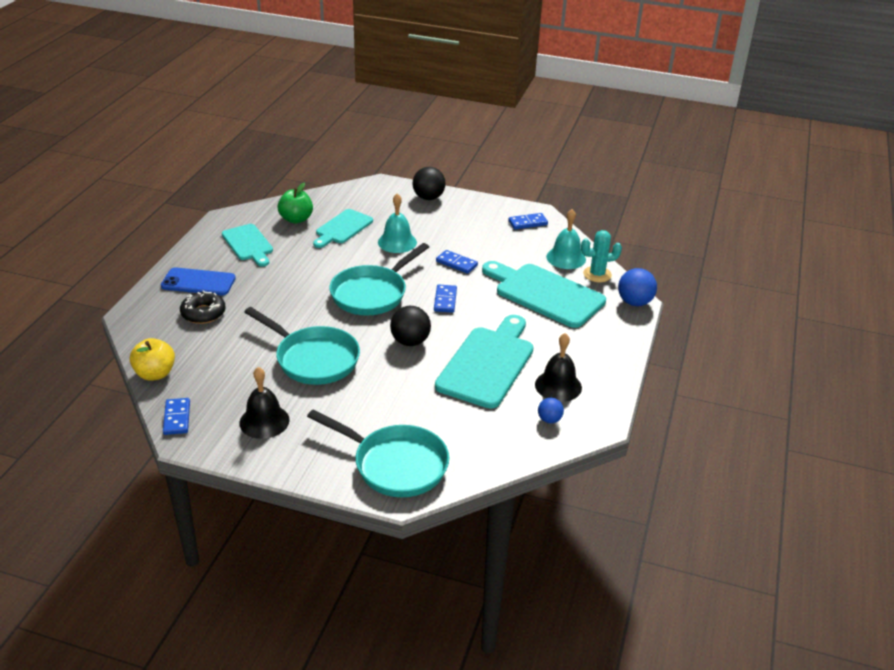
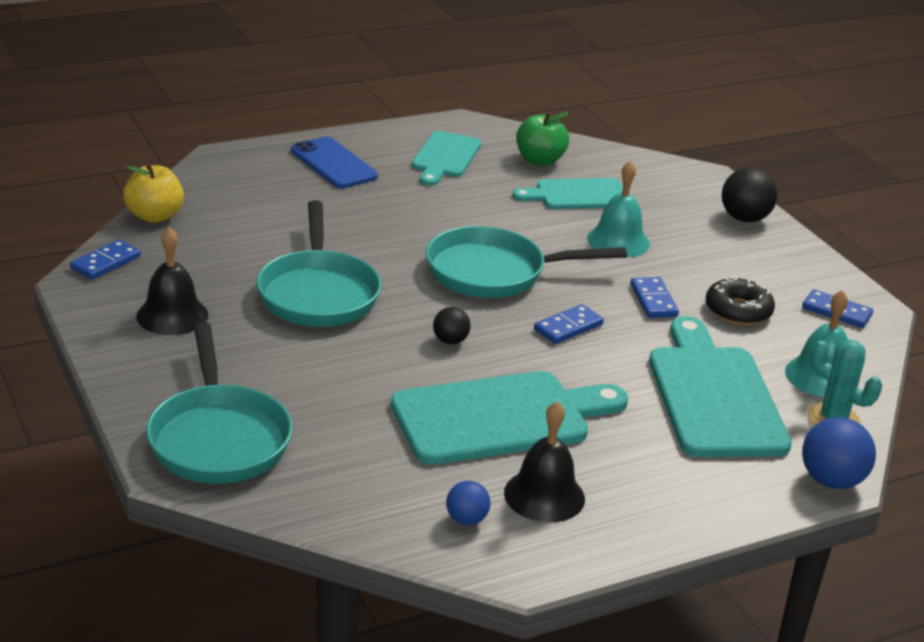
camera: 45 degrees right, 5 degrees down
(203, 313) = (289, 192): black donut -> black donut (738, 310)
(410, 341) = (450, 341): black ball -> black ball, size x0.58

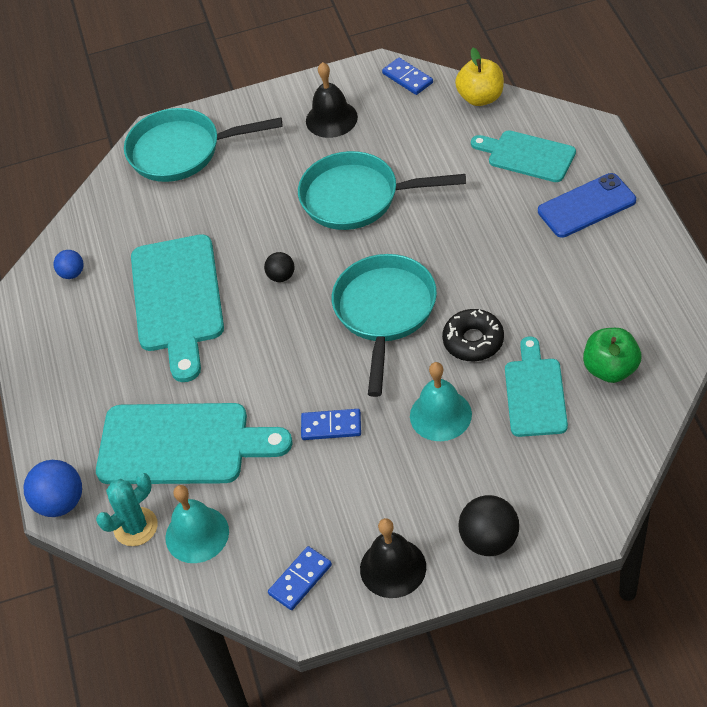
camera: 110 degrees right, 20 degrees up
(445, 157) = (610, 290): turquoise cutting board -> turquoise cutting board (527, 155)
(544, 495) = (86, 317): black bell -> black bell (393, 568)
(568, 327) = (293, 356): blue domino -> none
(738, 310) = (309, 492): black donut -> black donut (473, 341)

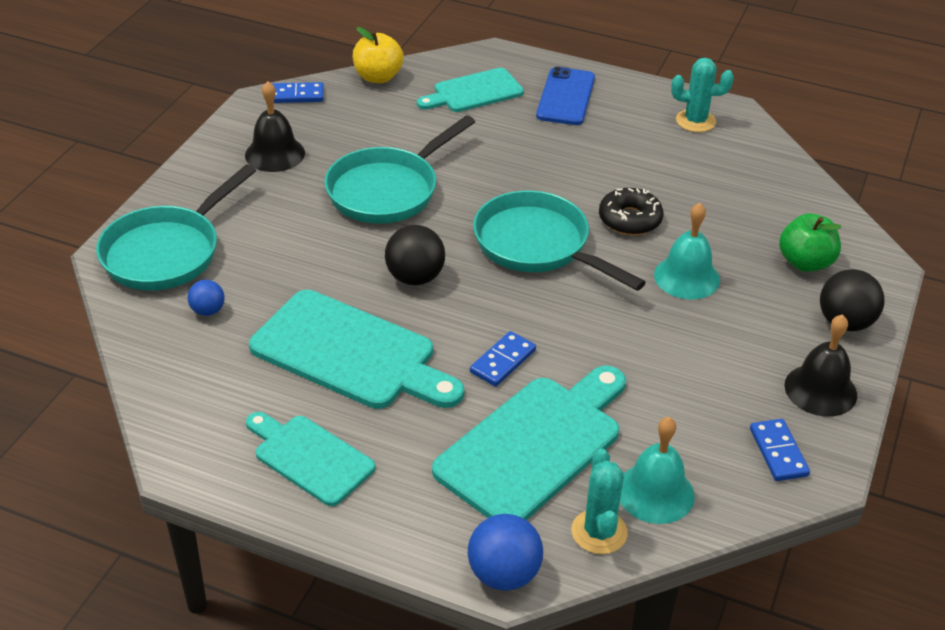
camera: 60 degrees left, 10 degrees down
(72, 273) = (209, 406): blue ball -> blue ball (208, 311)
(281, 276) = (415, 277): black ball -> black ball, size x1.71
(331, 426) = (626, 342): blue domino -> blue domino (503, 361)
(535, 393) = (721, 220): turquoise cutting board -> turquoise cutting board (310, 457)
(610, 369) = (741, 175): green apple -> green apple (805, 263)
(652, 298) = (695, 121): none -> turquoise cactus

